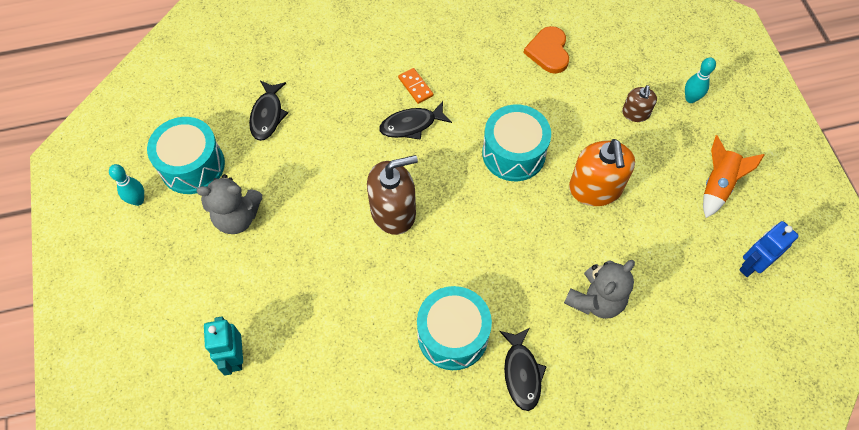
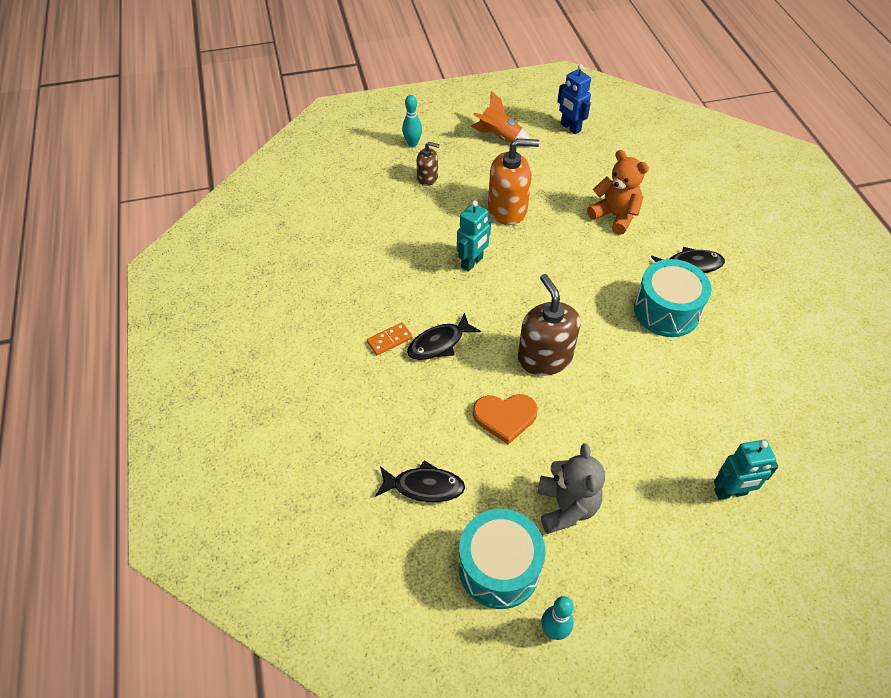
camera: 90 degrees left, 10 degrees down
(411, 125) = (439, 343): black fish -> black fish turned 75 degrees clockwise
(513, 153) = (472, 262): turquoise drum -> turquoise robot
(548, 52) = (352, 232): orange heart -> orange heart (505, 417)
(595, 300) = (615, 216): grey teddy bear -> orange teddy bear

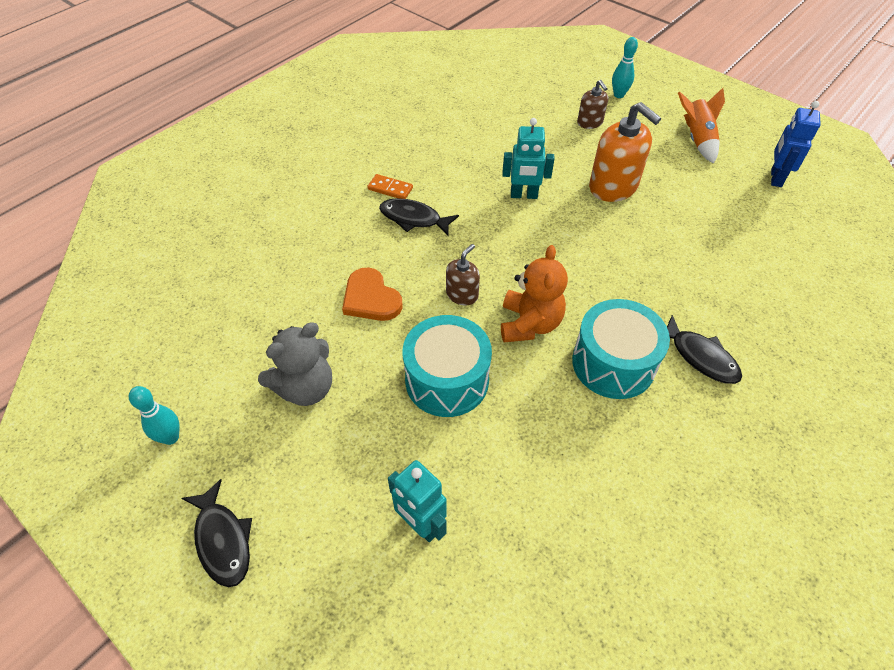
camera: 55 degrees right, 0 degrees up
(424, 486) = (261, 281): black fish -> black fish (223, 540)
(499, 568) = (212, 368): turquoise drum -> turquoise drum (447, 380)
(544, 357) = (462, 294): brown soap dispenser -> brown soap dispenser, size x0.54
(615, 216) = (697, 264): orange teddy bear -> orange teddy bear (529, 324)

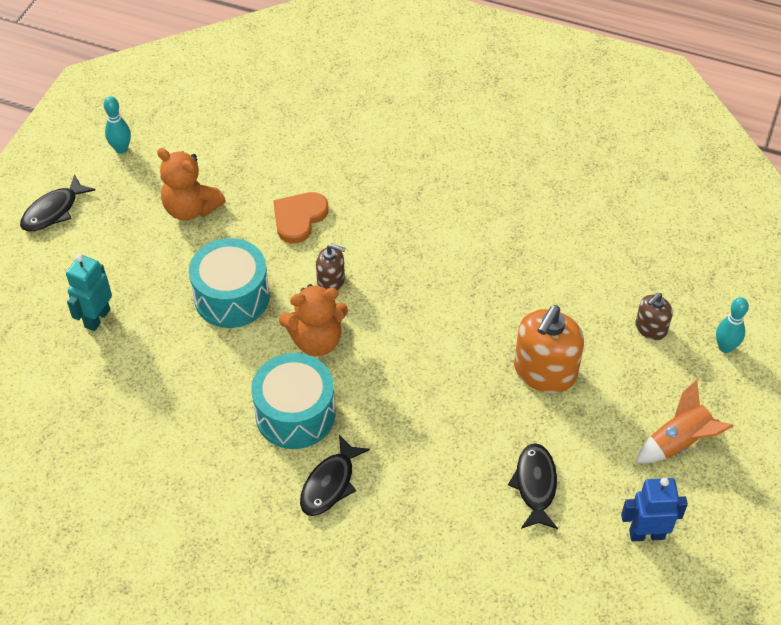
camera: 70 degrees right, 0 degrees up
(305, 388) = (191, 208): grey teddy bear -> orange teddy bear
(390, 189) = (445, 186): orange domino -> none
(413, 219) = (412, 217): black fish -> black fish (535, 485)
(524, 195) = (490, 295): turquoise robot -> none

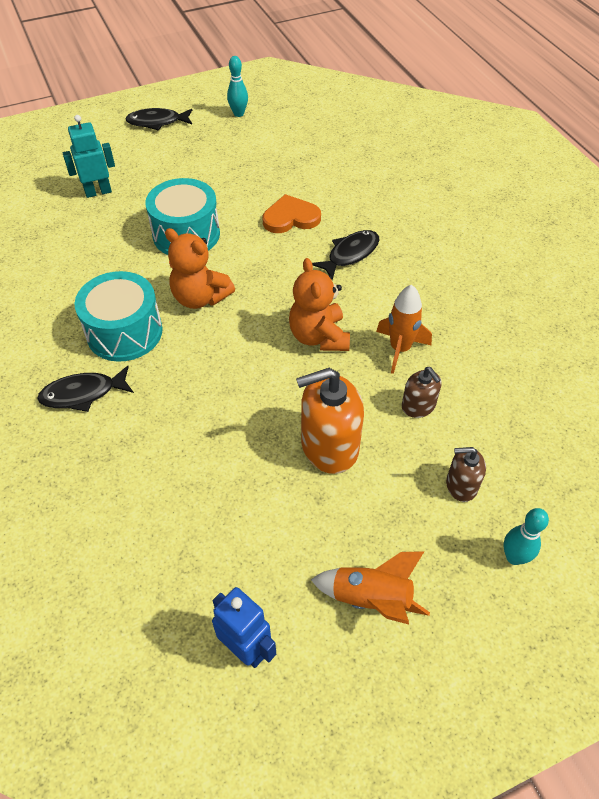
camera: 45 degrees right, 0 degrees up
(191, 208) = (233, 169): orange teddy bear -> orange teddy bear (319, 337)
(331, 281) = (259, 269): brown soap dispenser -> brown soap dispenser (418, 406)
(508, 265) = (400, 349): none -> orange rocket
(535, 485) = (212, 523): black fish -> black fish (350, 254)

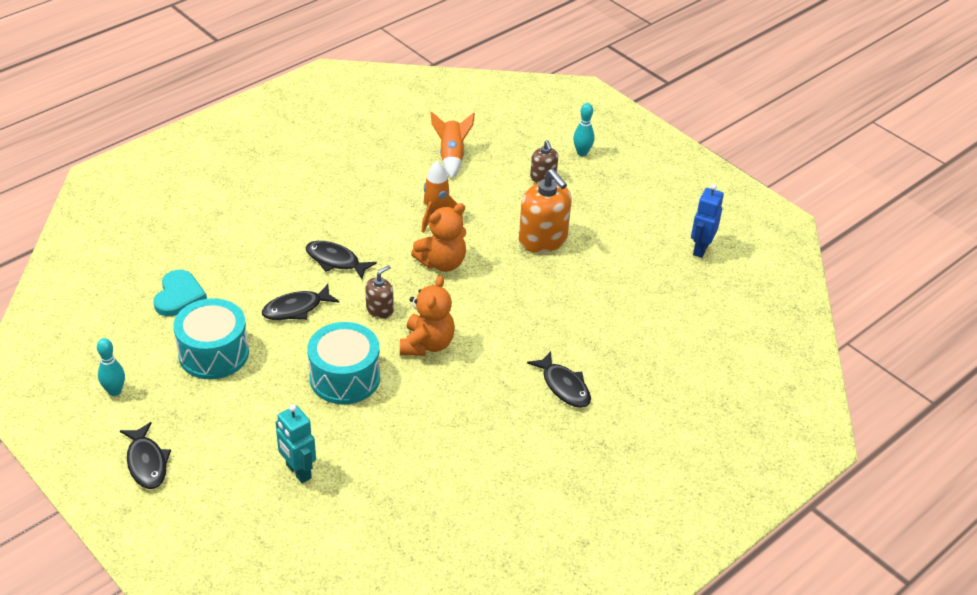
camera: 110 degrees left, 10 degrees down
(124, 332) = (488, 382): turquoise drum -> turquoise drum (214, 353)
(291, 218) = (296, 308): orange heart -> black fish
(336, 153) = (179, 296): none -> turquoise heart
(371, 599) = (641, 205): orange rocket -> orange rocket (451, 156)
(418, 406) = (487, 202): brown soap dispenser -> brown soap dispenser (380, 309)

